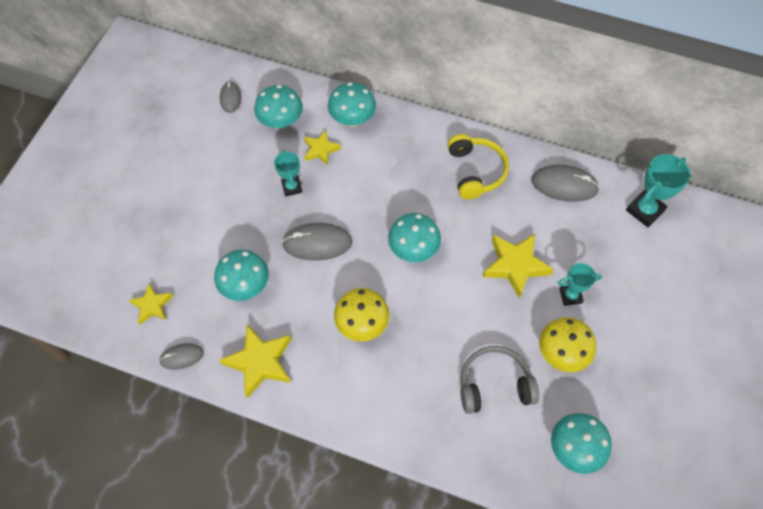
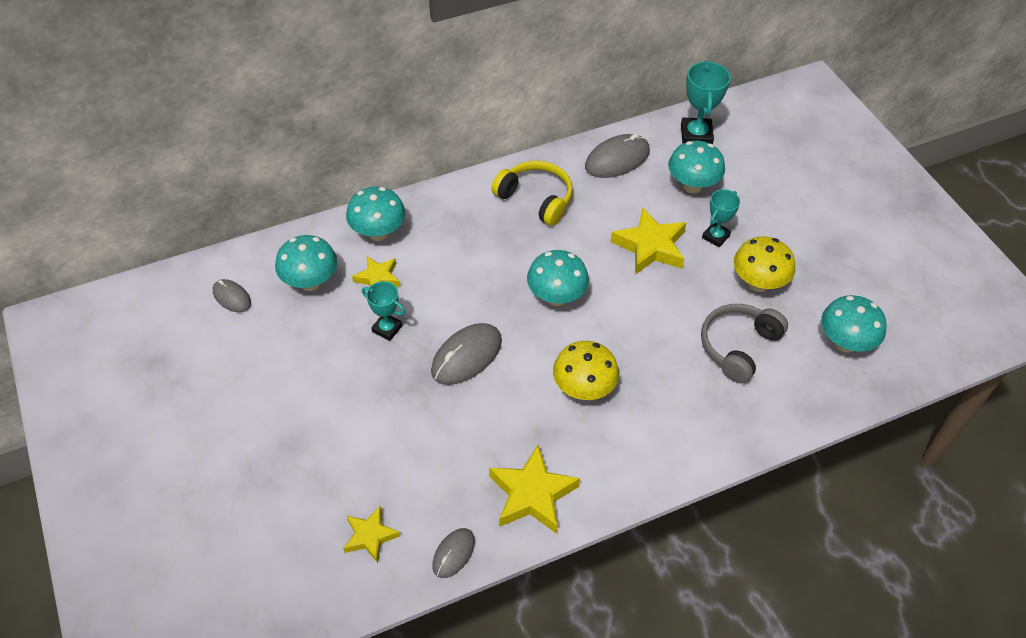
camera: 45 degrees left, 10 degrees down
(245, 286) = (442, 444): turquoise mushroom -> turquoise mushroom (692, 186)

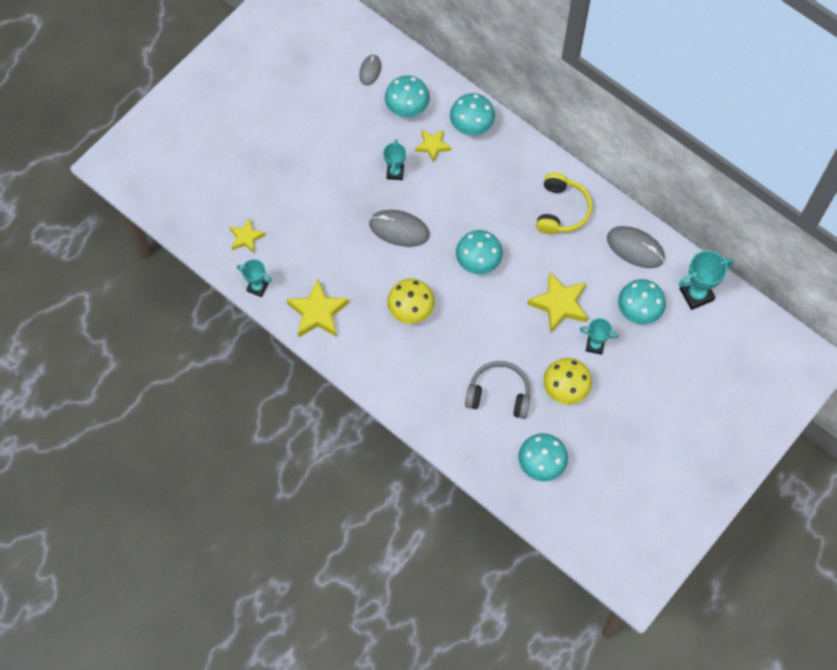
camera: 65 degrees right, 15 degrees up
(453, 553) = (257, 287): grey mouse -> turquoise trophy

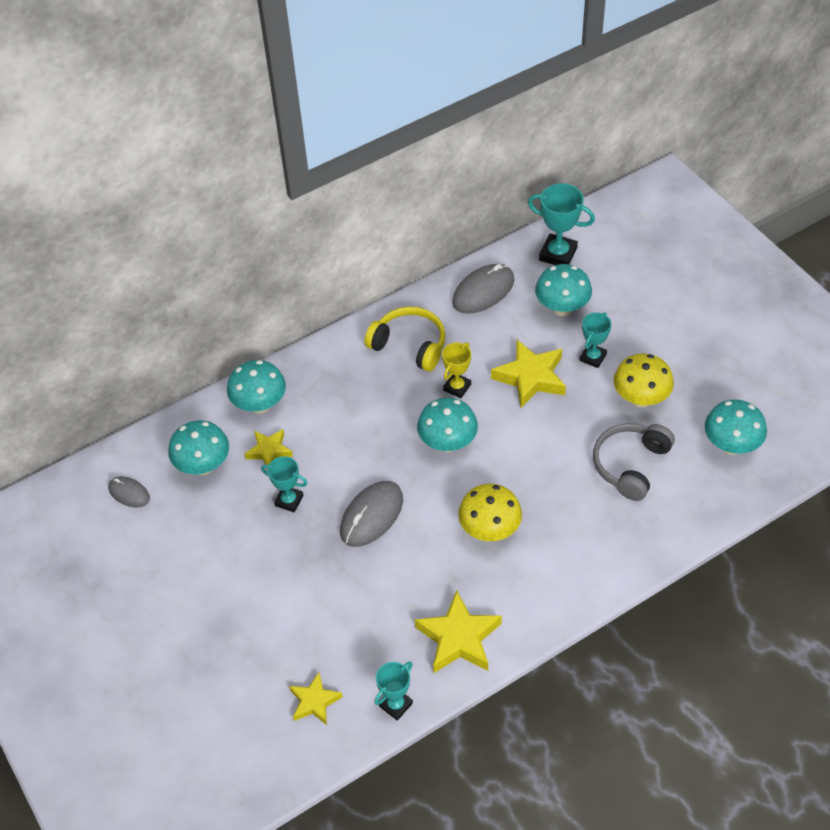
camera: 70 degrees left, 15 degrees down
(532, 254) = (457, 387): none -> yellow trophy
(696, 294) = (558, 254): turquoise trophy -> turquoise trophy turned 60 degrees counterclockwise

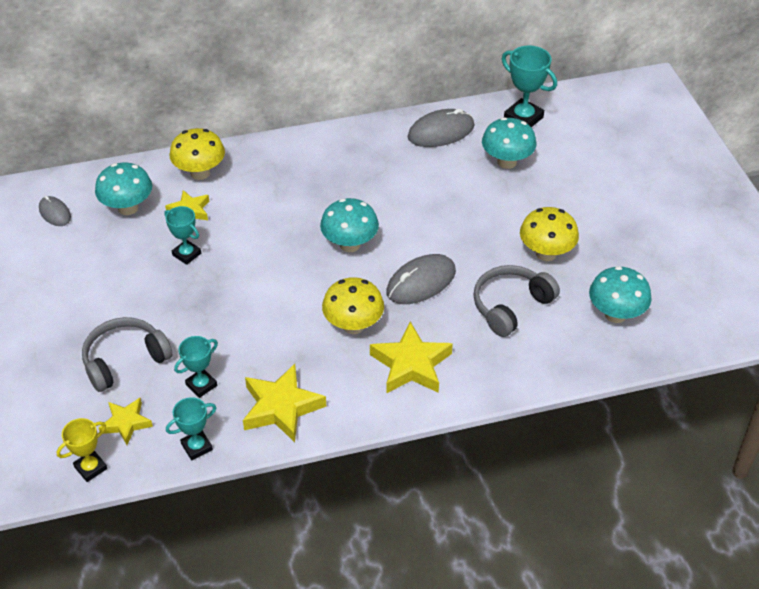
camera: 15 degrees right, 5 degrees down
(260, 405) = (200, 173): turquoise mushroom -> yellow mushroom
(281, 635) = (125, 360): none -> grey headphones
(371, 515) = (253, 285): grey mouse -> grey mouse (421, 282)
(409, 345) = (354, 158): yellow headphones -> none
(457, 387) = (380, 202): yellow trophy -> yellow trophy (90, 468)
(531, 377) = (451, 210): yellow star -> yellow star (411, 365)
(593, 357) = (516, 208): turquoise trophy -> turquoise trophy (201, 385)

